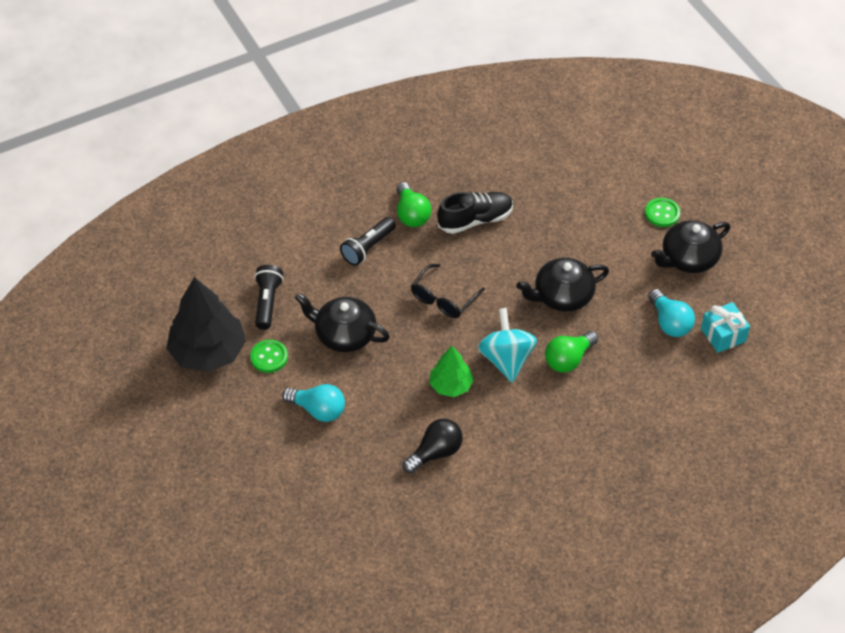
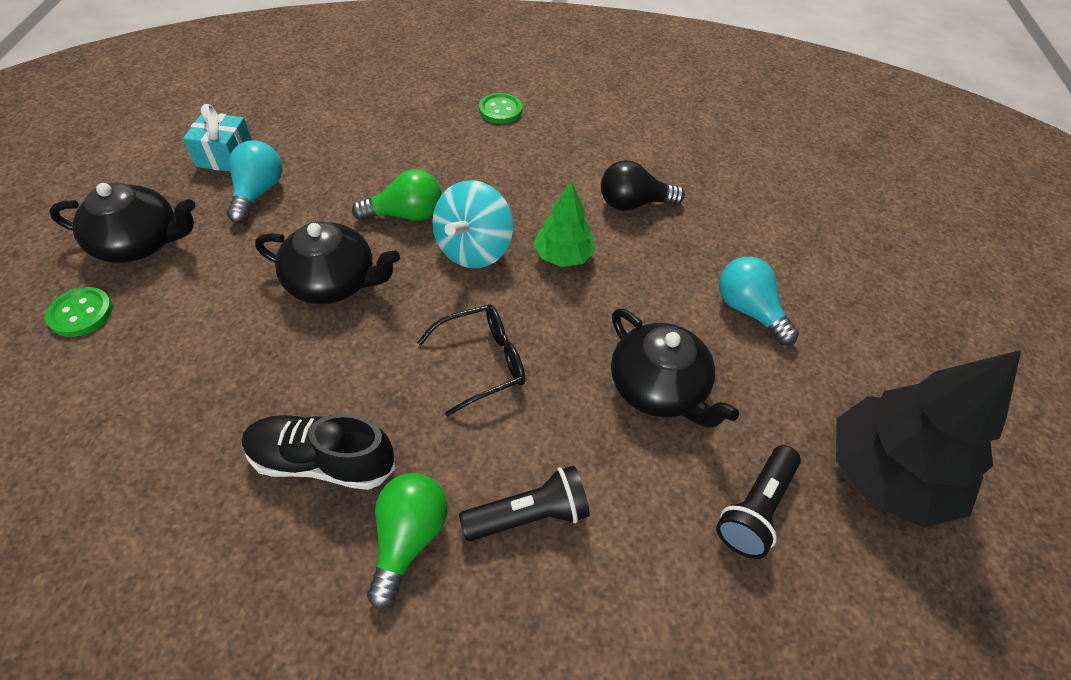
camera: 150 degrees left, 0 degrees up
(269, 357) = (789, 414): green button -> green button (500, 110)

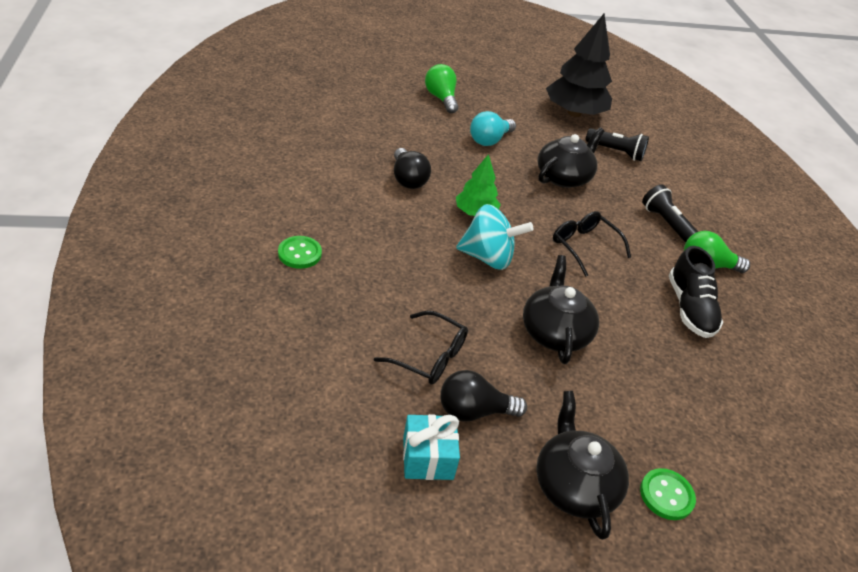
camera: 105 degrees left, 10 degrees down
(258, 193) = (474, 411): turquoise light bulb -> black light bulb
(336, 175) = (429, 356): none -> black glasses
(406, 214) = (464, 300): green light bulb -> green light bulb (441, 98)

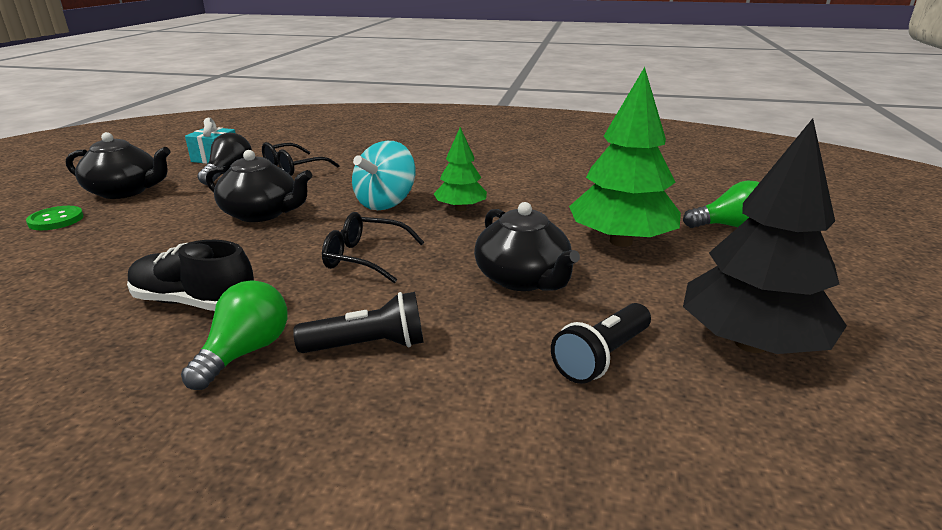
camera: 115 degrees right, 15 degrees down
(299, 253) = (436, 145): green button -> none
(408, 179) = (530, 187): black light bulb -> none
(489, 140) = (621, 241): turquoise light bulb -> green tree
(584, 246) = (365, 258): black glasses -> black glasses turned 150 degrees counterclockwise

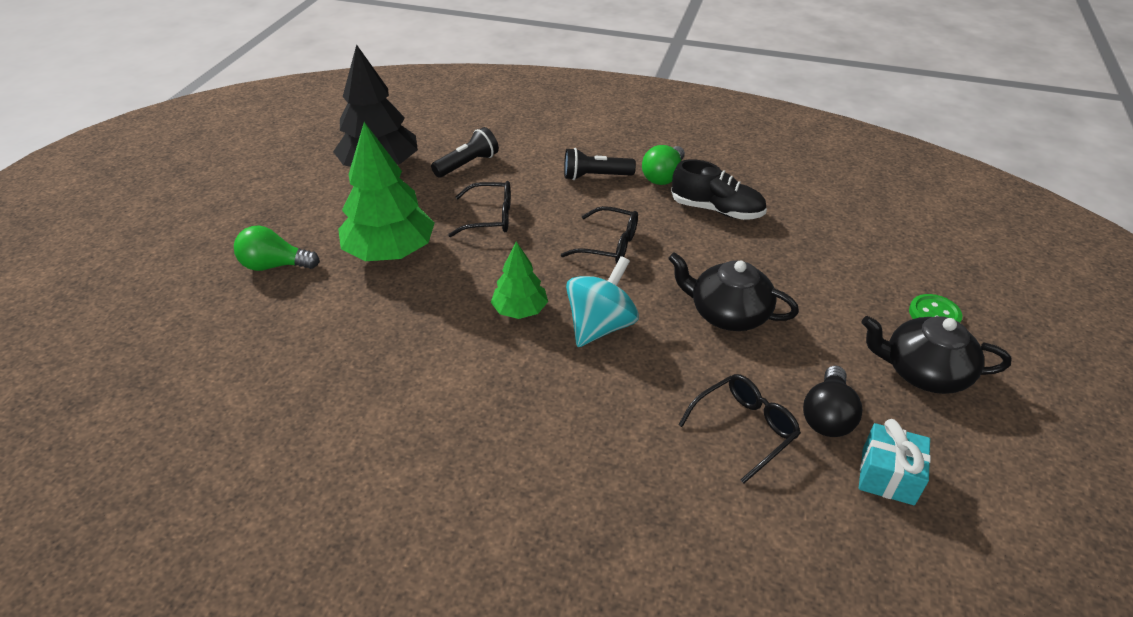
camera: 175 degrees left, 15 degrees up
(523, 279) = (490, 217): black teapot -> black glasses

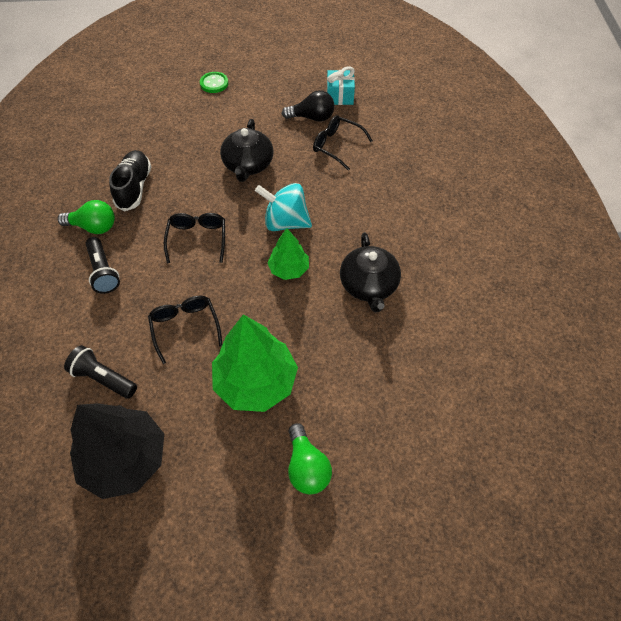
camera: 110 degrees left, 15 degrees up
(923, 372) = (263, 86): black teapot -> black teapot (369, 285)

